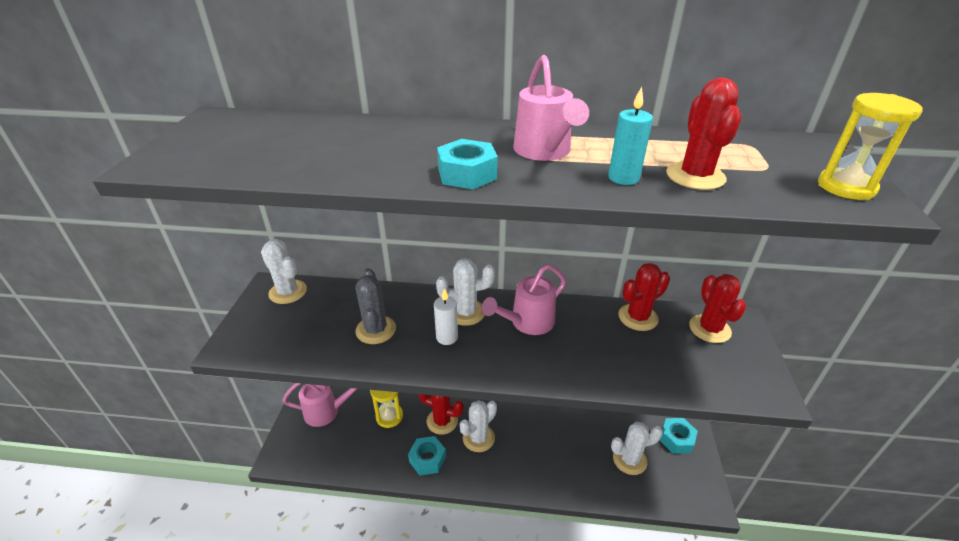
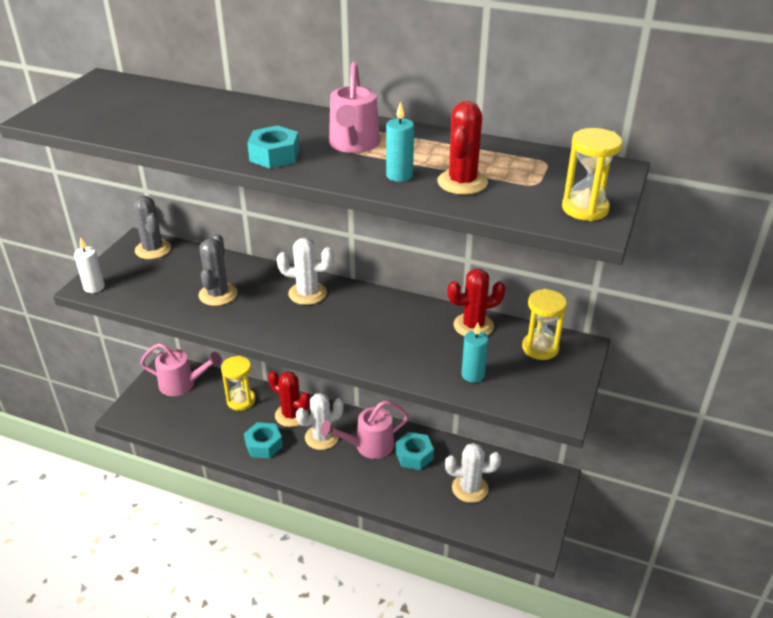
camera: 15 degrees right, 0 degrees up
(288, 292) = (153, 249): white cactus -> grey cactus
(447, 337) = (279, 311): white candle -> white candle (94, 287)
(527, 323) = (360, 312): pink watering can -> pink watering can (368, 446)
(669, 370) = (473, 375): none -> turquoise candle
(676, 439) = (531, 481): turquoise nut -> turquoise nut (414, 455)
(709, 329) = (540, 348): red cactus -> yellow hourglass

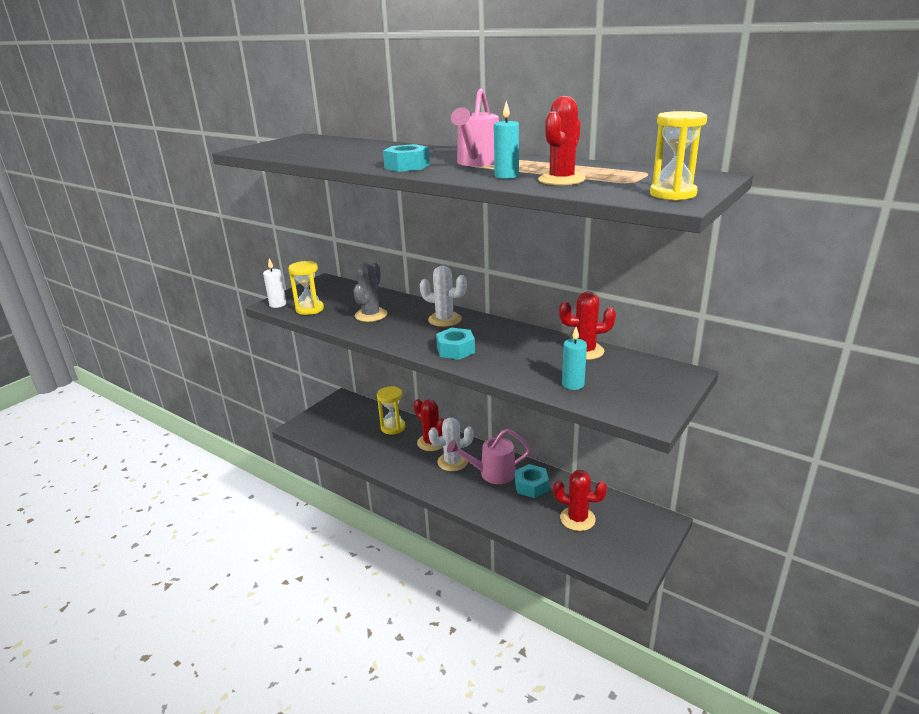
camera: 15 degrees right, 10 degrees down
(153, 249) = (333, 286): grey cactus -> none
(182, 384) = (350, 411): pink watering can -> none
(264, 445) = (401, 461): turquoise nut -> turquoise nut (455, 350)
(470, 488) = (577, 519): white cactus -> red cactus
(540, 348) = (645, 371): yellow hourglass -> yellow hourglass (310, 309)

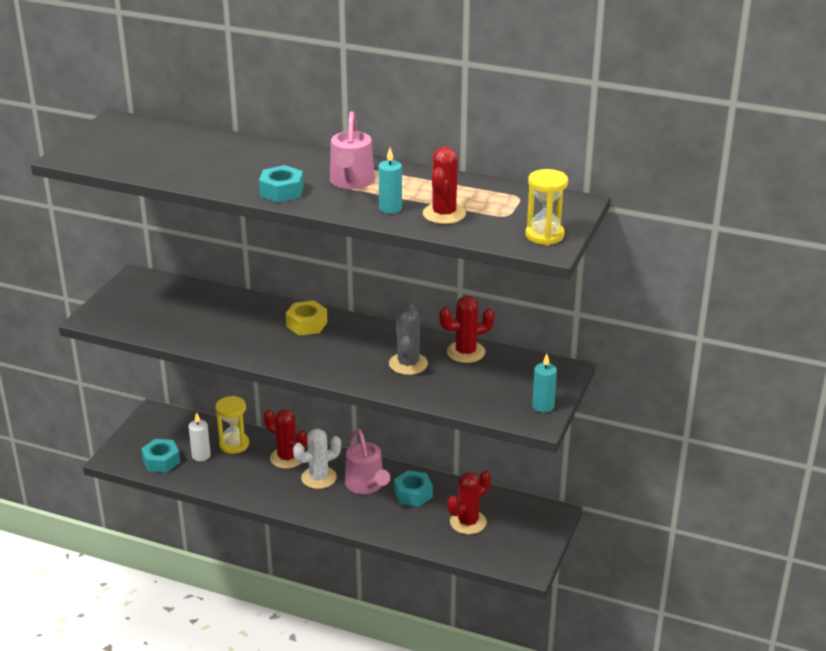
camera: 15 degrees left, 5 degrees up
(278, 304) = (98, 319): white candle -> white candle (201, 456)
(310, 309) = (142, 322): yellow hourglass -> none
(371, 315) = (219, 325): grey cactus -> grey cactus (408, 364)
(444, 319) = (306, 324): white cactus -> yellow nut
(455, 350) = (333, 363): turquoise nut -> turquoise nut (161, 461)
(492, 473) = (366, 485): pink watering can -> pink watering can turned 90 degrees counterclockwise
(573, 384) = (461, 393): turquoise candle -> turquoise candle (543, 406)
(577, 519) = (468, 522): red cactus -> red cactus turned 45 degrees counterclockwise

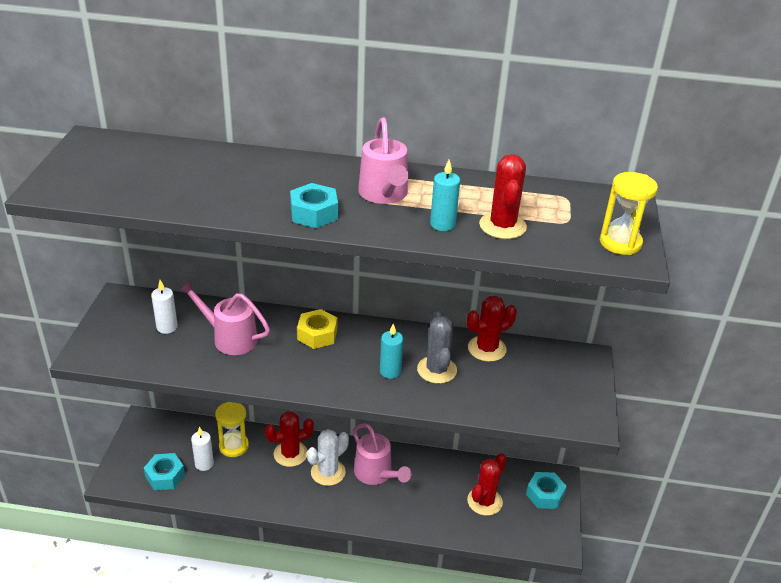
camera: 15 degrees left, 5 degrees up
(170, 304) = (167, 327): none -> white candle
(224, 318) = (229, 338): none -> pink watering can
(287, 458) = (290, 454): red cactus -> red cactus turned 45 degrees counterclockwise
(413, 494) = (423, 477): turquoise nut -> turquoise nut (545, 495)
(543, 406) = (587, 403): turquoise candle -> turquoise candle (390, 371)

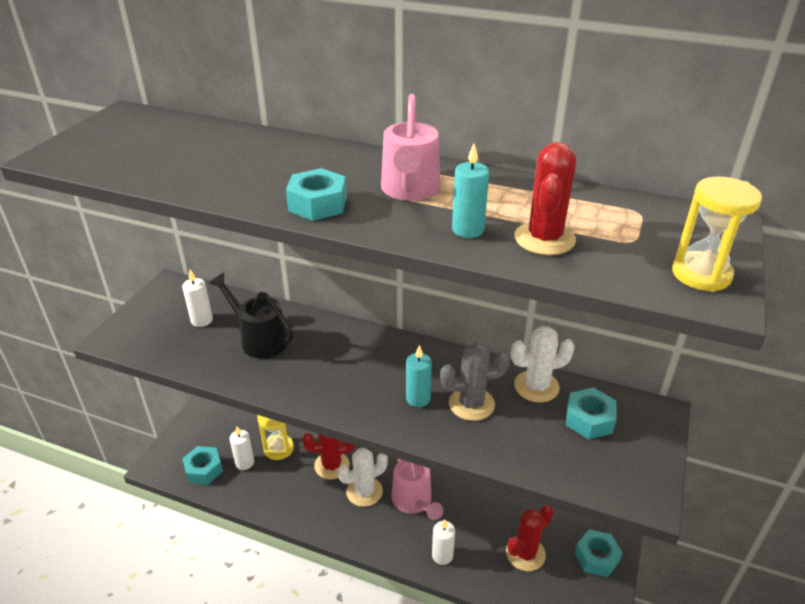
camera: 15 degrees right, 0 degrees up
(229, 338) = (259, 339): pink watering can -> black watering can
(317, 334) = (351, 347): yellow nut -> none
(413, 515) = (442, 555): none -> white candle
(436, 370) = (471, 404): grey cactus -> grey cactus turned 75 degrees clockwise
(487, 349) = (536, 386): red cactus -> white cactus
(535, 370) = (589, 419): none -> turquoise nut

